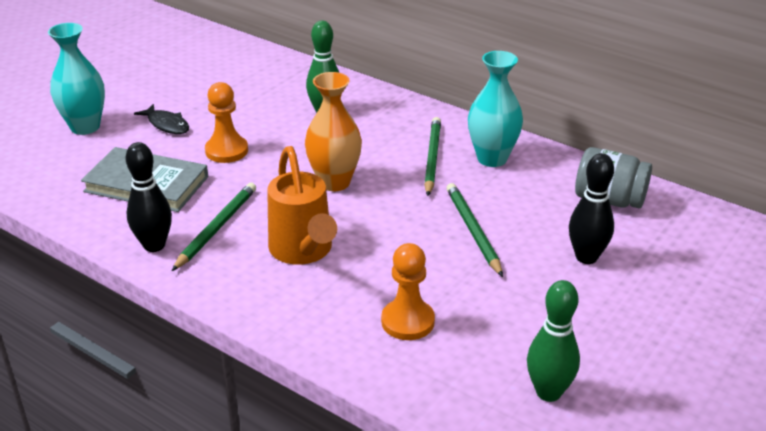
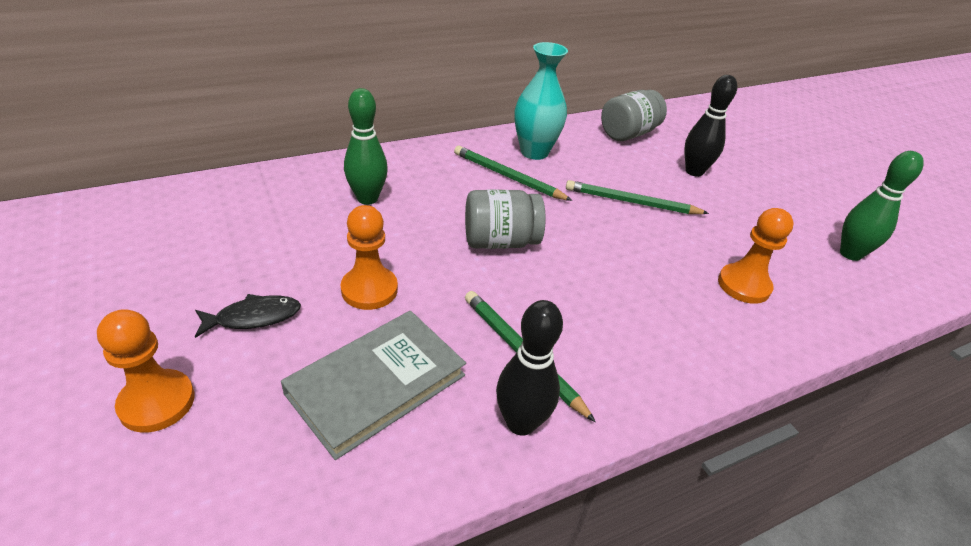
camera: 65 degrees left, 5 degrees up
(85, 127) = (157, 402): turquoise vase -> orange pawn
(303, 252) = (607, 306): orange watering can -> none
(334, 182) = (500, 241): orange vase -> grey jar

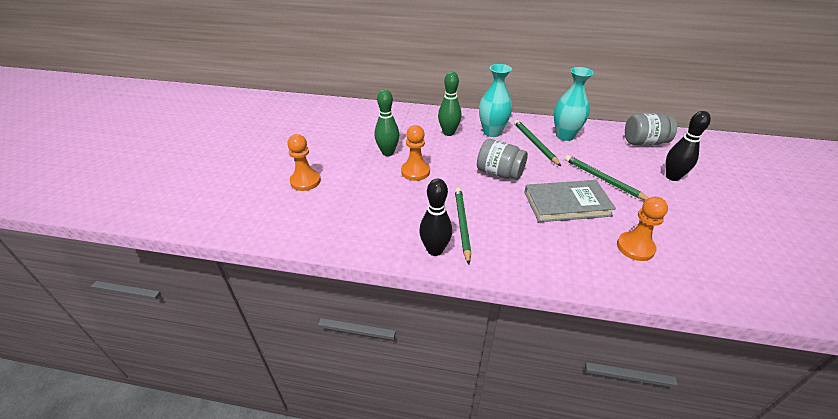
camera: 40 degrees right, 0 degrees up
(253, 317) = (360, 165): black fish -> none
(377, 384) = (386, 209): grey book -> grey book (567, 204)
(433, 176) = (492, 132): none -> turquoise vase
(850, 254) = (752, 264): green bowling pin -> green bowling pin (388, 152)

